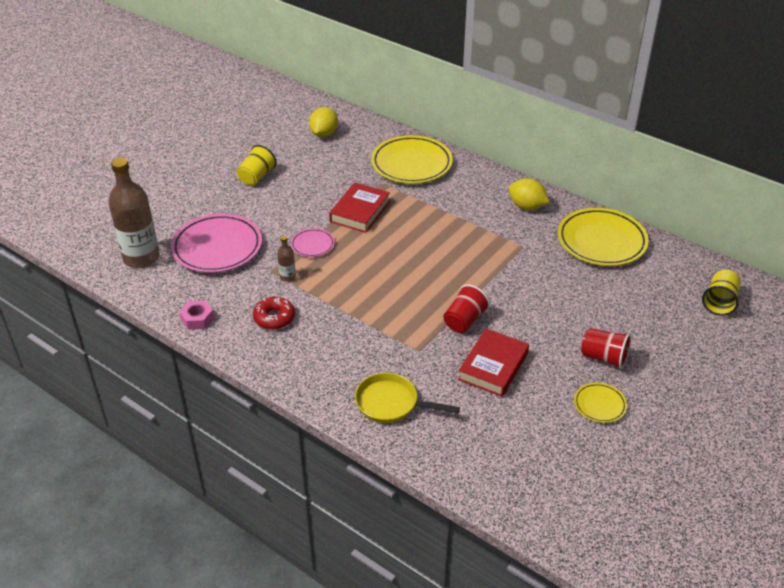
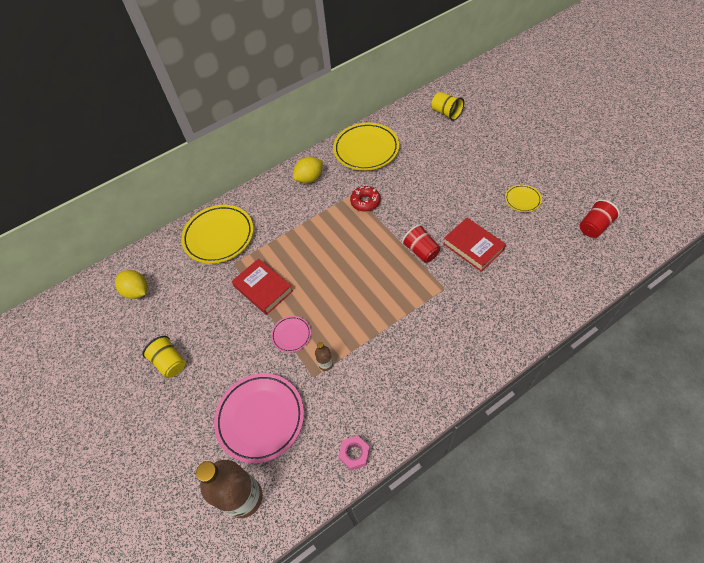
camera: 65 degrees left, 15 degrees up
(274, 318) = (375, 386): red donut -> red donut (365, 202)
(391, 403) = (496, 320): yellow pan -> none
(604, 357) = (480, 184): red cup -> red cup (594, 227)

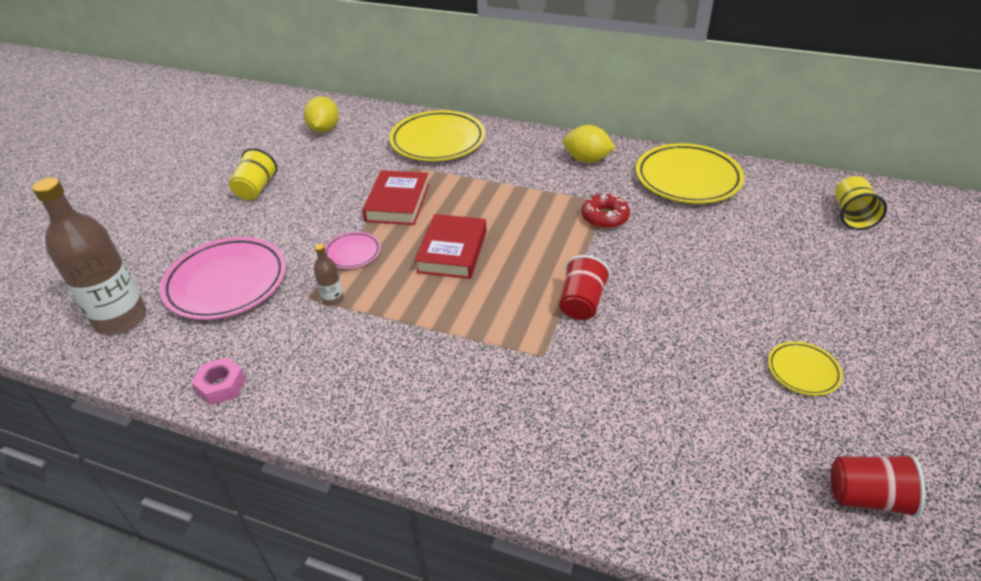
camera: 50 degrees right, 15 degrees down
(473, 247) = (646, 354): red book -> red book (452, 251)

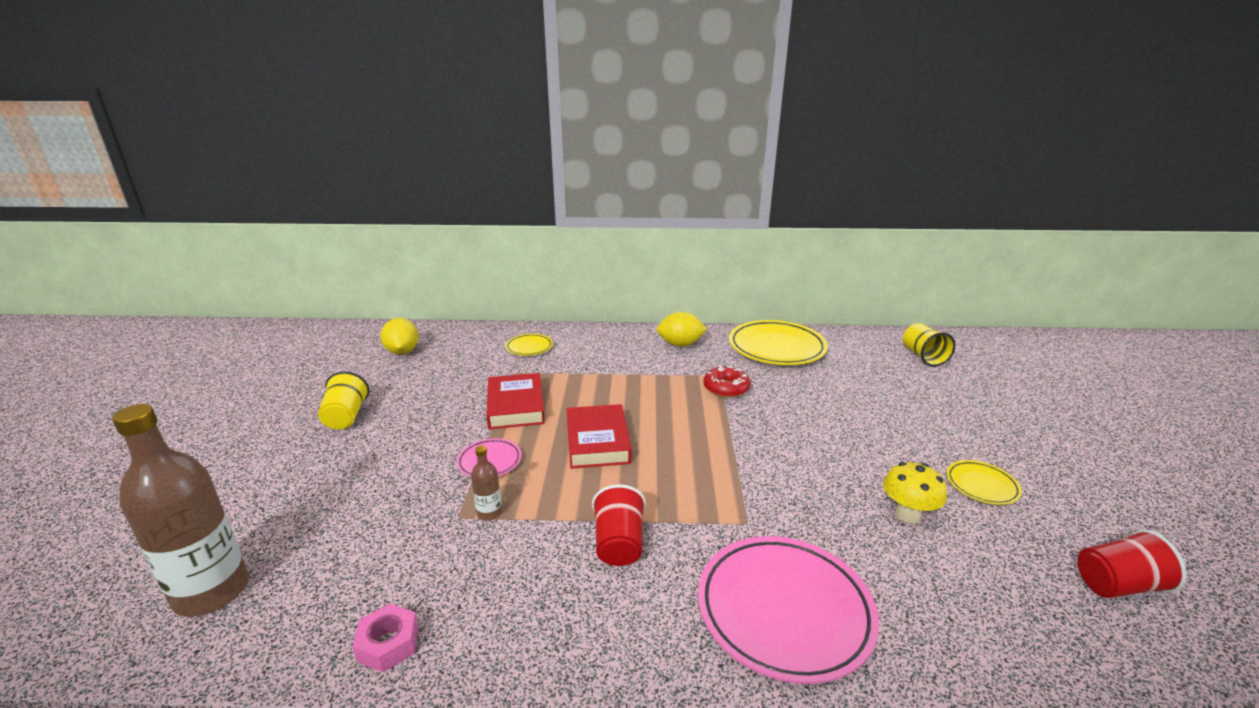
camera: 20 degrees left, 15 degrees down
(226, 283) = (348, 520): pink plate -> pink plate (784, 611)
(438, 141) = (529, 347): yellow plate -> yellow plate, size x0.49
(581, 303) = (753, 466): red cup -> red cup (619, 544)
(701, 382) = (907, 515): none -> yellow mushroom

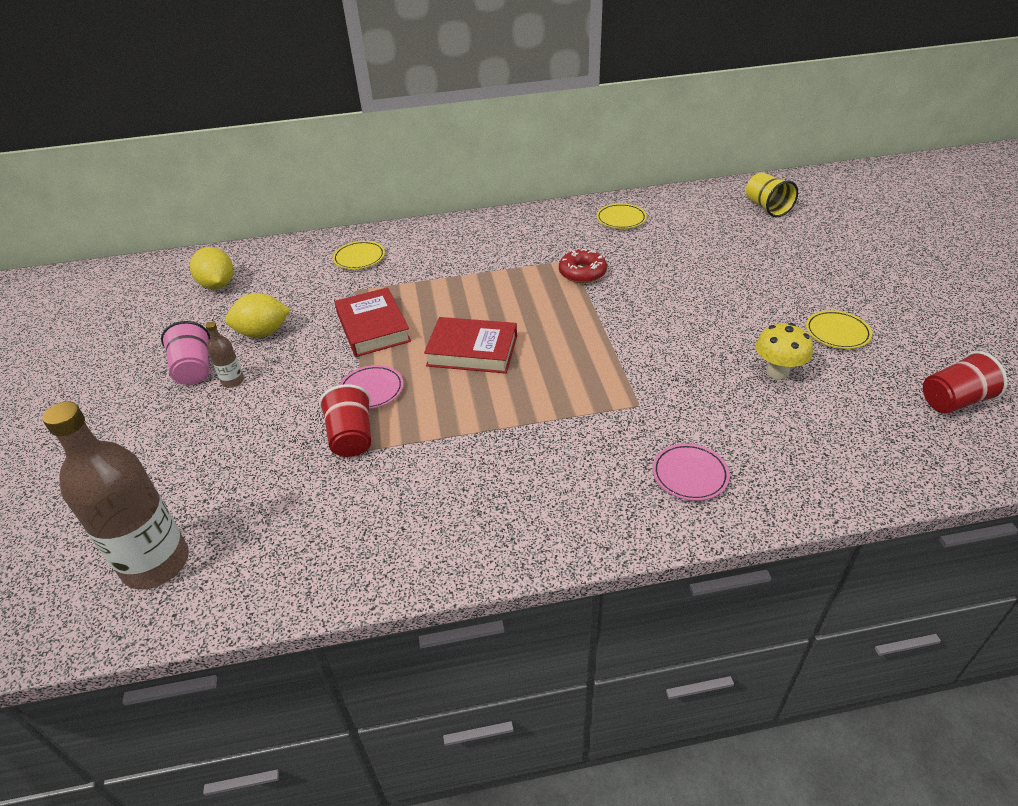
camera: 10 degrees left, 15 degrees up
(346, 417) = (194, 369): yellow cup -> pink cup
(388, 644) = (353, 572): pink nut -> none
(489, 513) = (394, 440): brown bottle -> brown bottle (233, 381)
(597, 441) = (472, 351): red book -> red book turned 60 degrees counterclockwise
(619, 544) = (528, 446): red cup -> red cup (351, 437)
(680, 344) = (521, 230): yellow lemon -> yellow lemon (263, 333)
(776, 348) = (621, 219): yellow plate -> yellow plate, size x0.49
(784, 611) = (689, 475): pink plate -> pink plate, size x0.49

